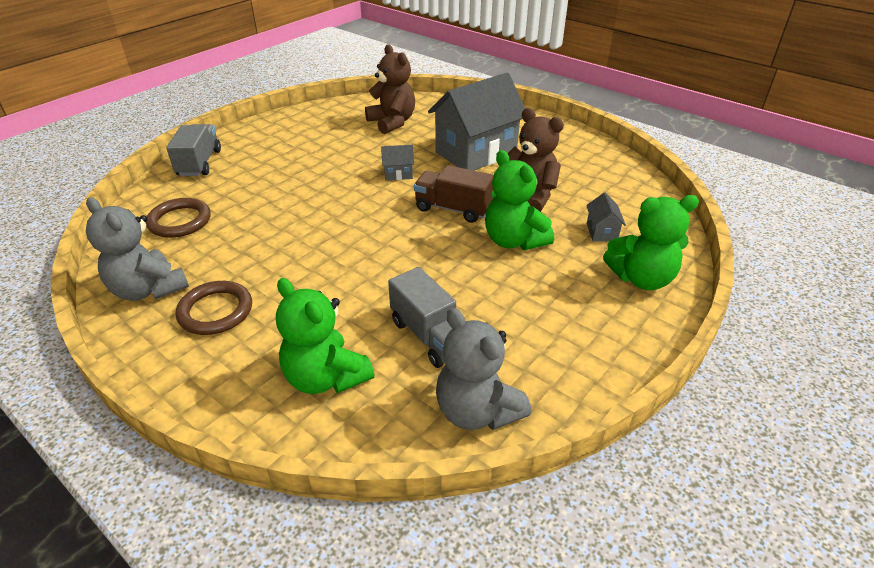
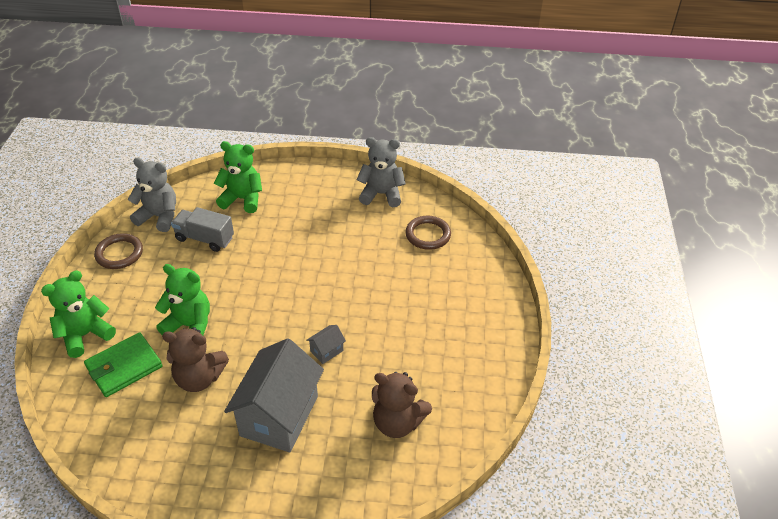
camera: 145 degrees right, 5 degrees up
(199, 163) = (490, 283): grey truck -> none
(215, 311) = (331, 201): brown ring -> brown ring (119, 253)
(453, 209) = (253, 334): brown truck -> none
(601, 232) = (124, 367): grey house -> green wallet

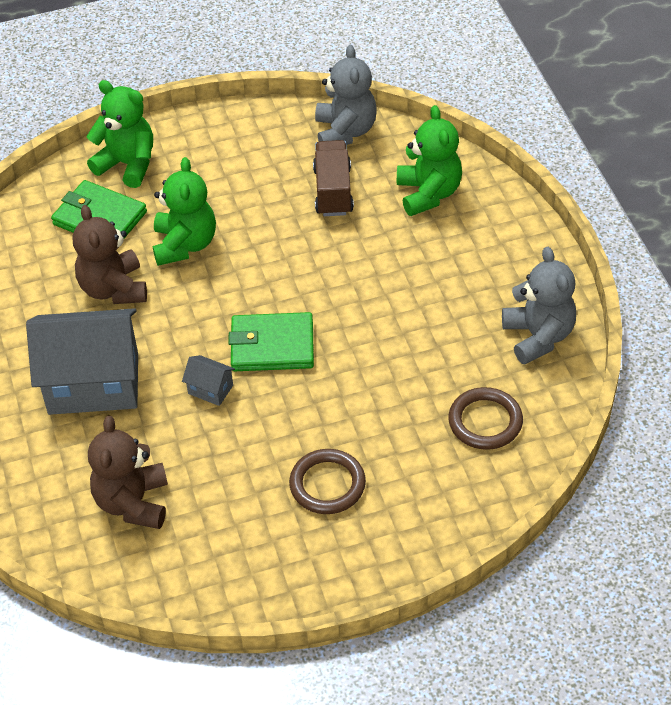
camera: 70 degrees right, 5 degrees up
(119, 253) = (263, 128): brown ring -> brown ring (327, 484)
(205, 238) = (333, 191): grey truck -> brown truck
(311, 308) = (272, 346): none -> green wallet

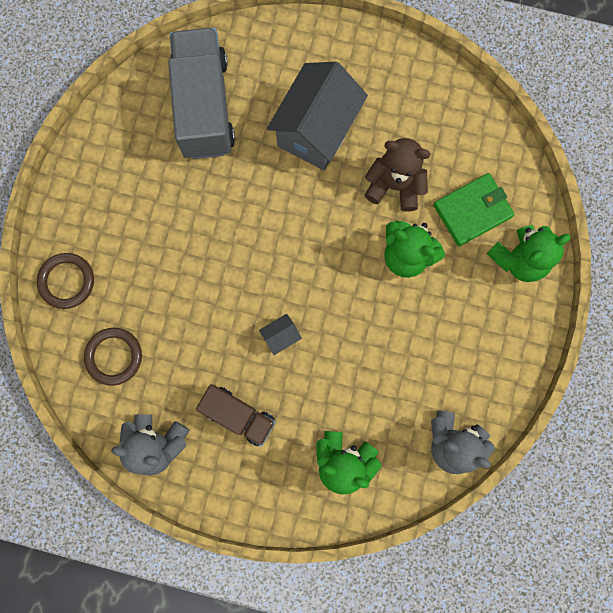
camera: 120 degrees right, 30 degrees up
(133, 503) = (204, 106): brown teddy bear -> grey truck
(210, 389) = (261, 199): grey house -> grey house (281, 336)
(272, 346) = (272, 260): green wallet -> none
(327, 484) = (136, 227): brown ring -> brown ring (67, 281)
(333, 191) = (392, 392): brown truck -> brown truck (238, 415)

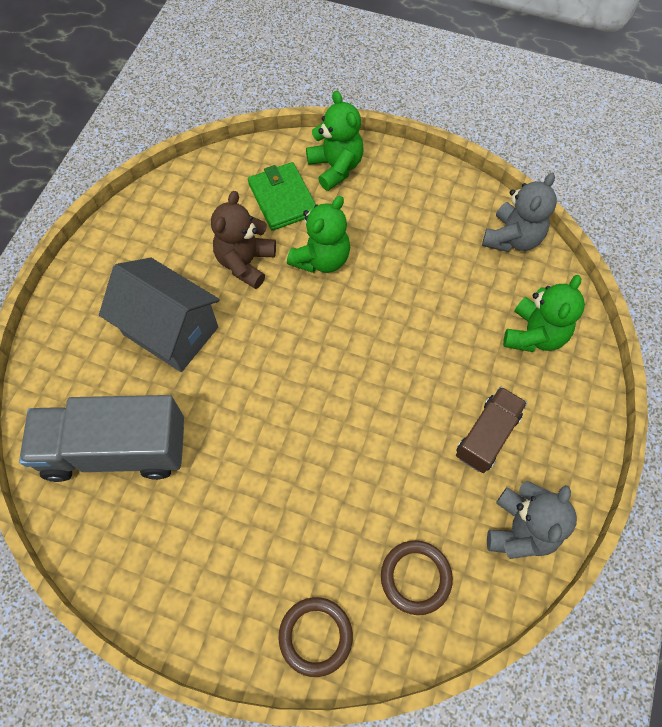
camera: 85 degrees left, 15 degrees down
(281, 336) = (400, 385): grey house -> none

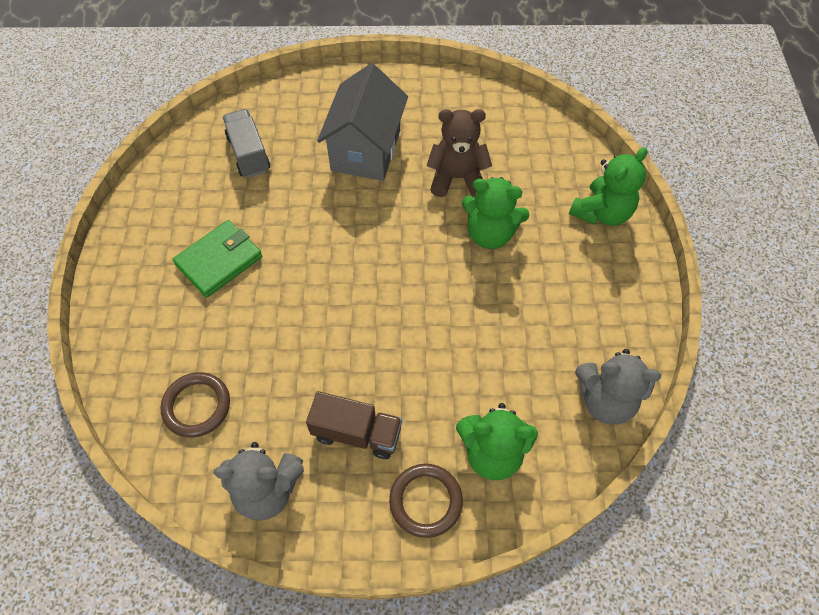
camera: 70 degrees right, 5 degrees down
(116, 449) = (249, 154): grey truck -> grey truck, size x0.57
(282, 199) = (540, 183): green wallet -> green wallet (219, 261)
(315, 636) = (129, 342): brown ring -> brown ring (425, 501)

